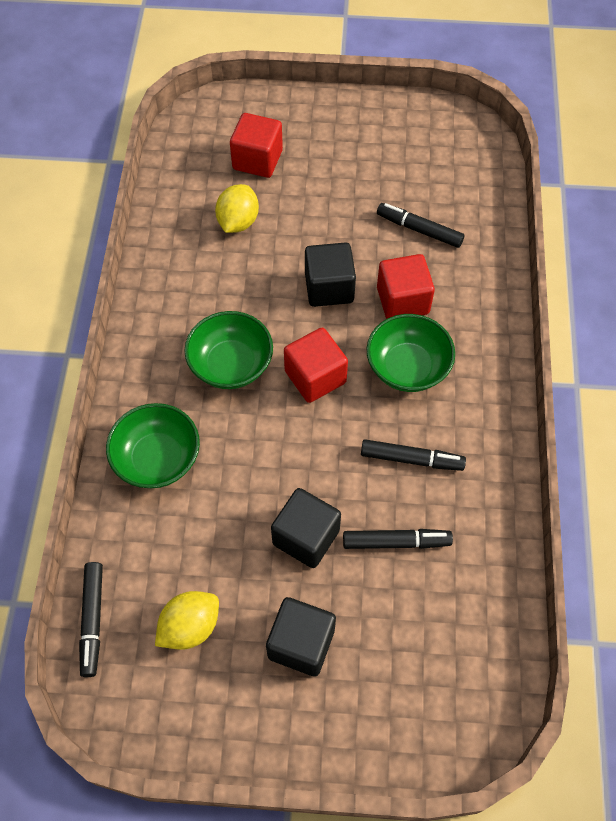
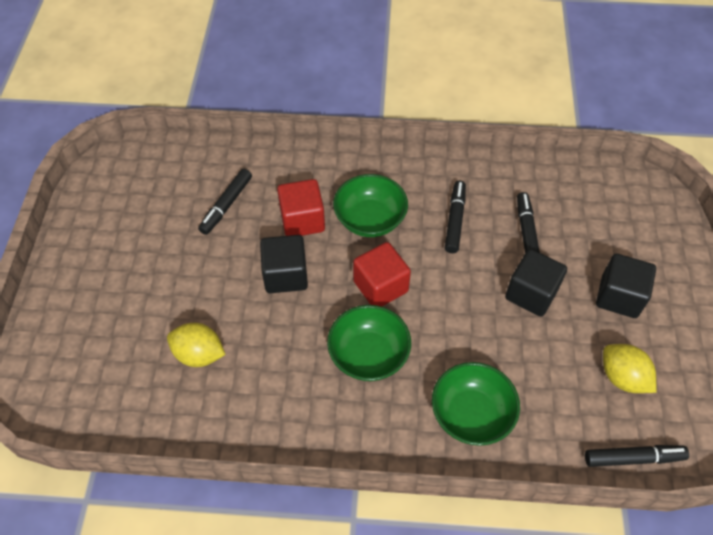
camera: 90 degrees left, 5 degrees down
(257, 160) = (119, 338): red cube -> none

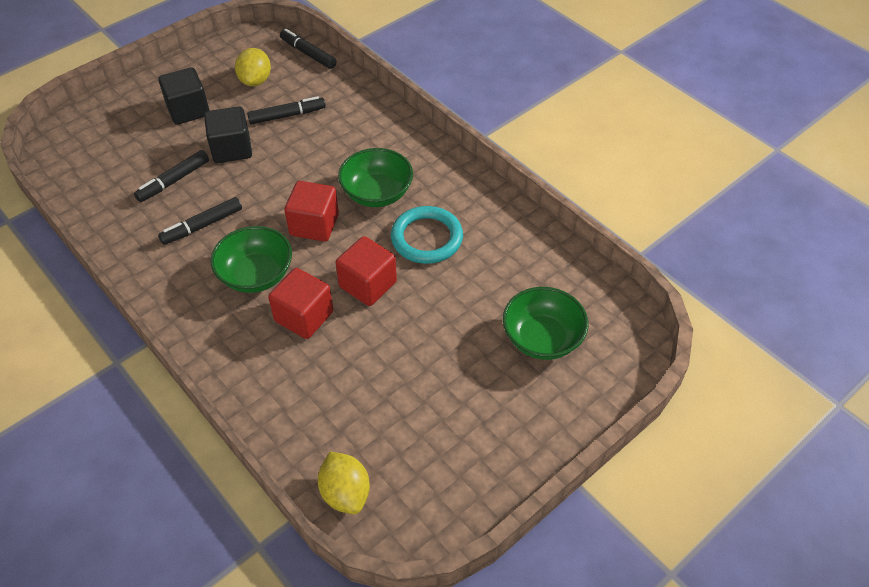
camera: 135 degrees left, 5 degrees down
(199, 354) = (488, 278): yellow lemon -> yellow lemon (345, 493)
(227, 205) = (345, 382): black marker -> black marker (287, 115)
(283, 349) = (426, 238): none -> turquoise ring
(285, 275) = (368, 284): black cube -> red cube
(471, 414) = (360, 124): green bowl -> green bowl (542, 338)

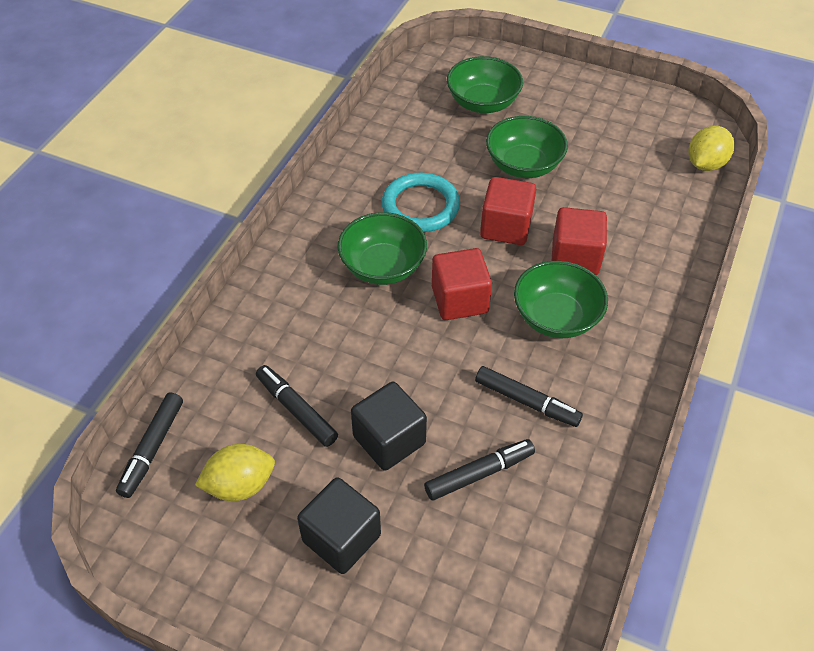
camera: 115 degrees left, 0 degrees up
(174, 181) = (478, 474): black marker -> black marker turned 45 degrees counterclockwise
(435, 331) = (523, 165): none -> green bowl

